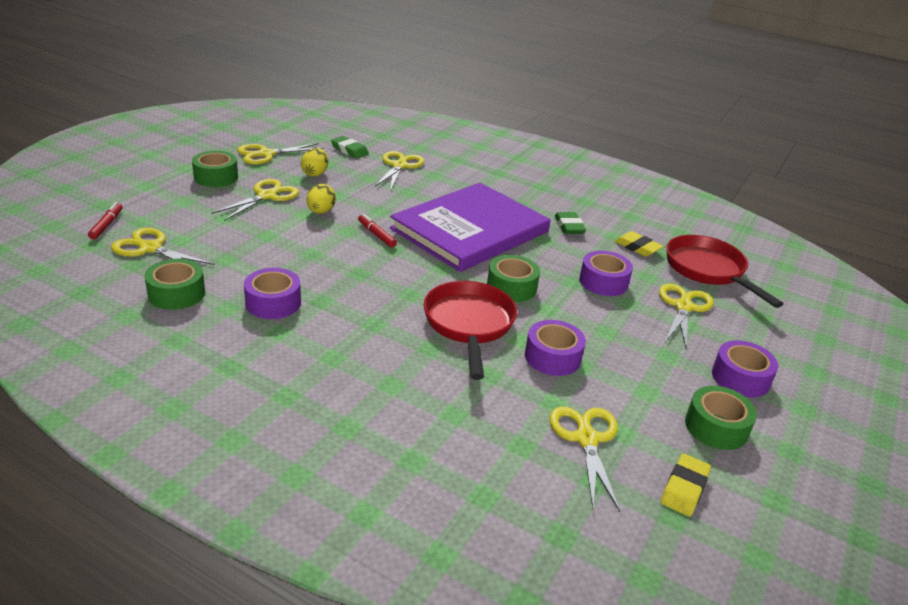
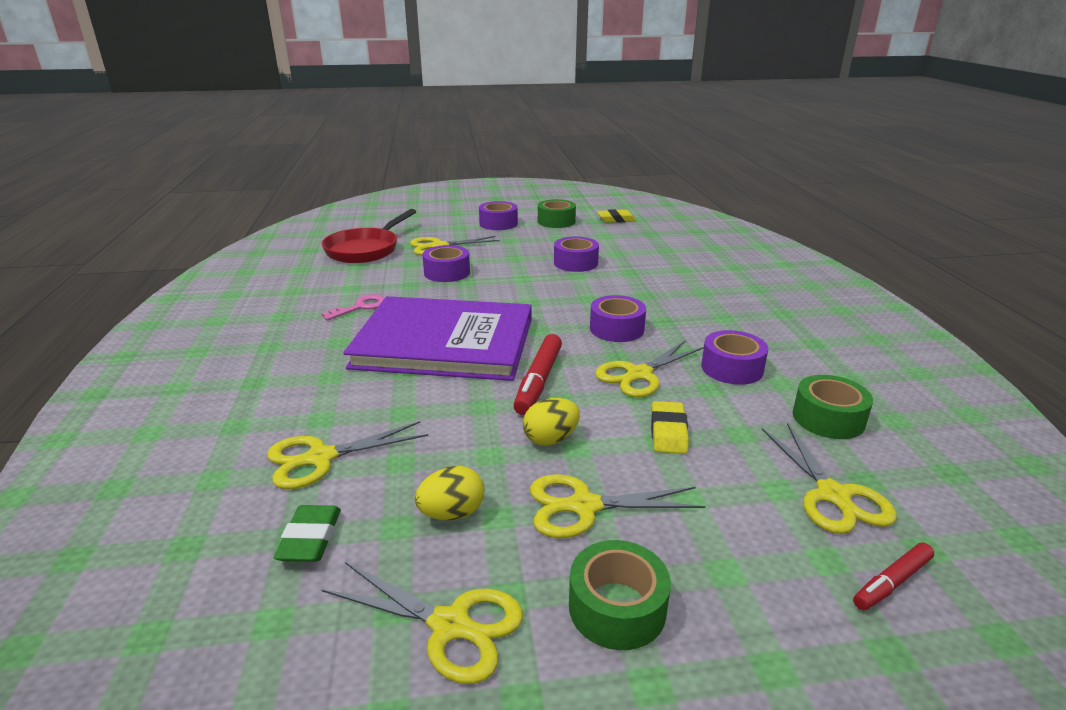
camera: 125 degrees left, 5 degrees down
(376, 235) = (538, 381): red marker -> red marker, size x1.65
(394, 296) = (616, 329): none -> purple tape
(469, 325) = (594, 293): red pan -> none
(511, 287) = (516, 296): green tape -> none
(569, 226) = (360, 307): green eraser -> pink key
(586, 439) = (628, 240): yellow scissors -> yellow scissors (639, 374)
(637, 247) = (362, 275): yellow eraser -> yellow eraser (668, 432)

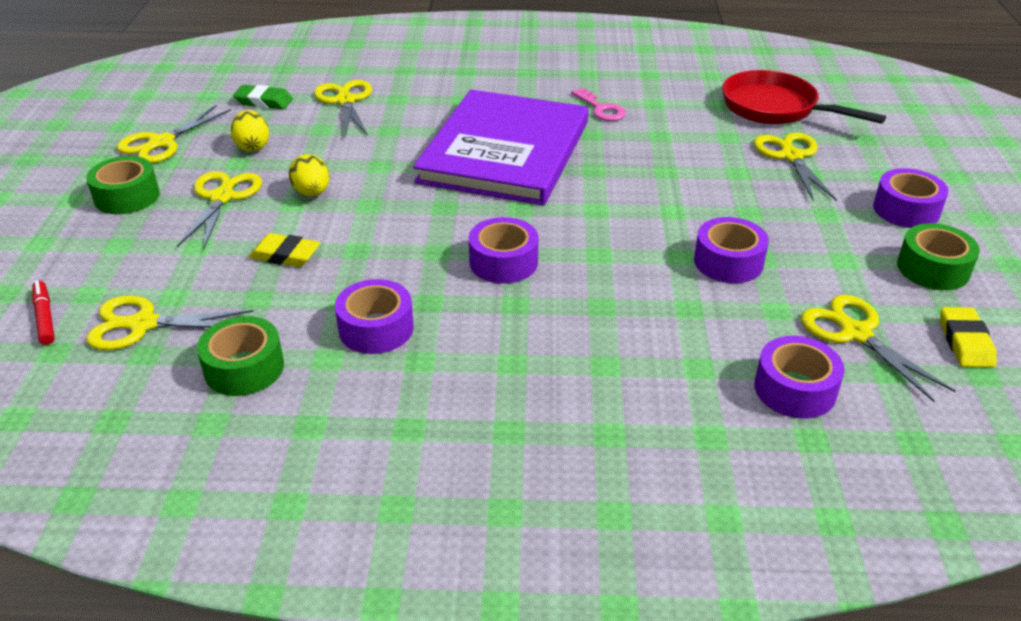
camera: 100 degrees right, 10 degrees up
(447, 273) = (694, 159): purple tape -> purple tape (795, 389)
(538, 381) = (407, 196): red marker -> none
(639, 374) = (392, 258): yellow scissors -> yellow scissors (856, 333)

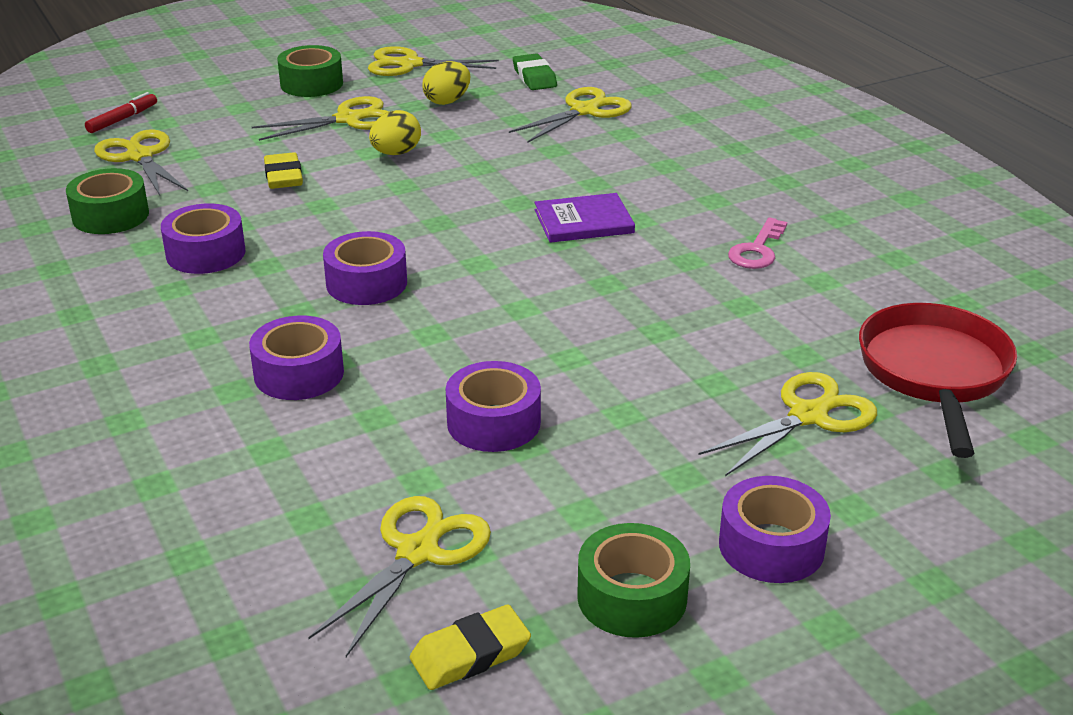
camera: 60 degrees right, 5 degrees down
(505, 152) = (584, 221): purple book -> purple book, size x0.41
(795, 389) = (271, 525): purple tape -> purple tape (299, 373)

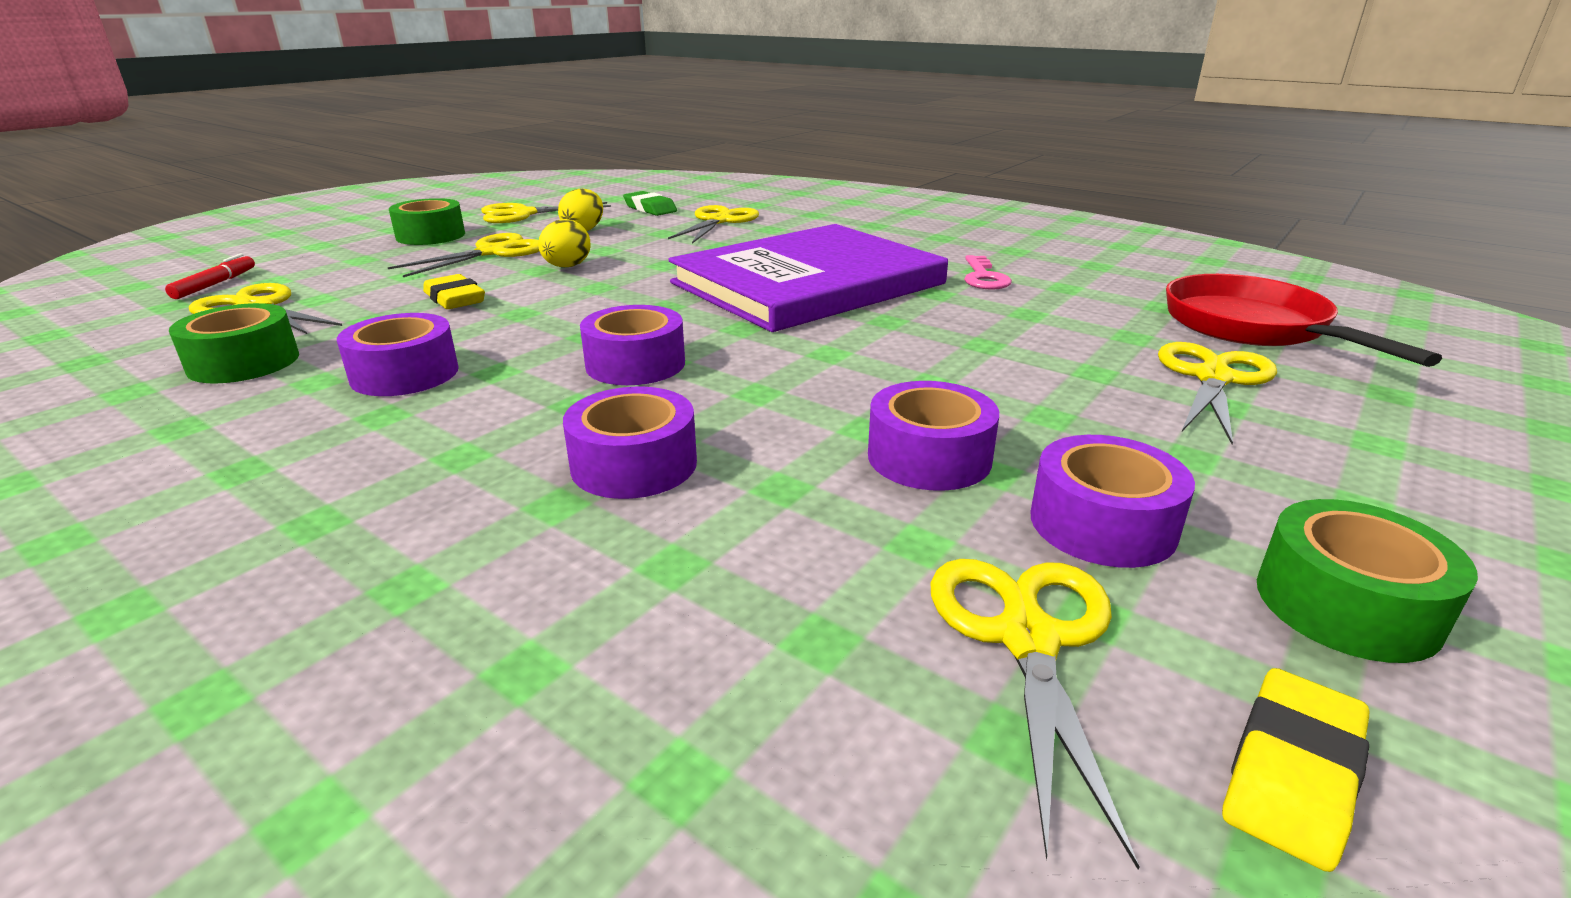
camera: 25 degrees left, 5 degrees down
(584, 221) = (808, 283): purple book -> purple book, size x2.45
(771, 546) = (1377, 499): purple tape -> purple tape (1102, 524)

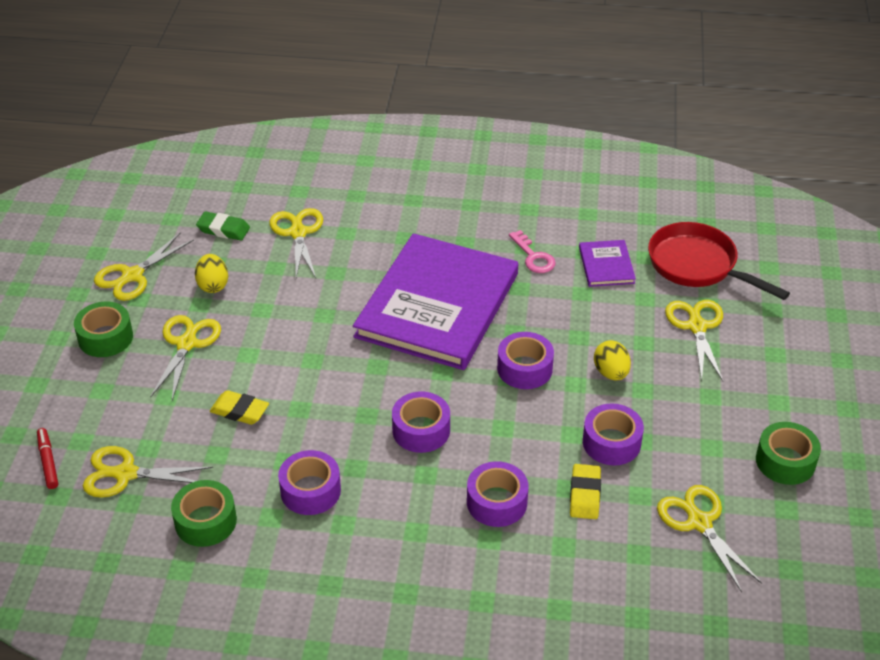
camera: 30 degrees left, 15 degrees up
(567, 267) = (264, 343): yellow egg -> yellow egg (611, 373)
(1089, 301) = (606, 265): none -> purple book
(1102, 524) = (696, 455): purple tape -> purple tape (524, 369)
(1292, 774) = (787, 537): yellow eraser -> yellow eraser (585, 495)

